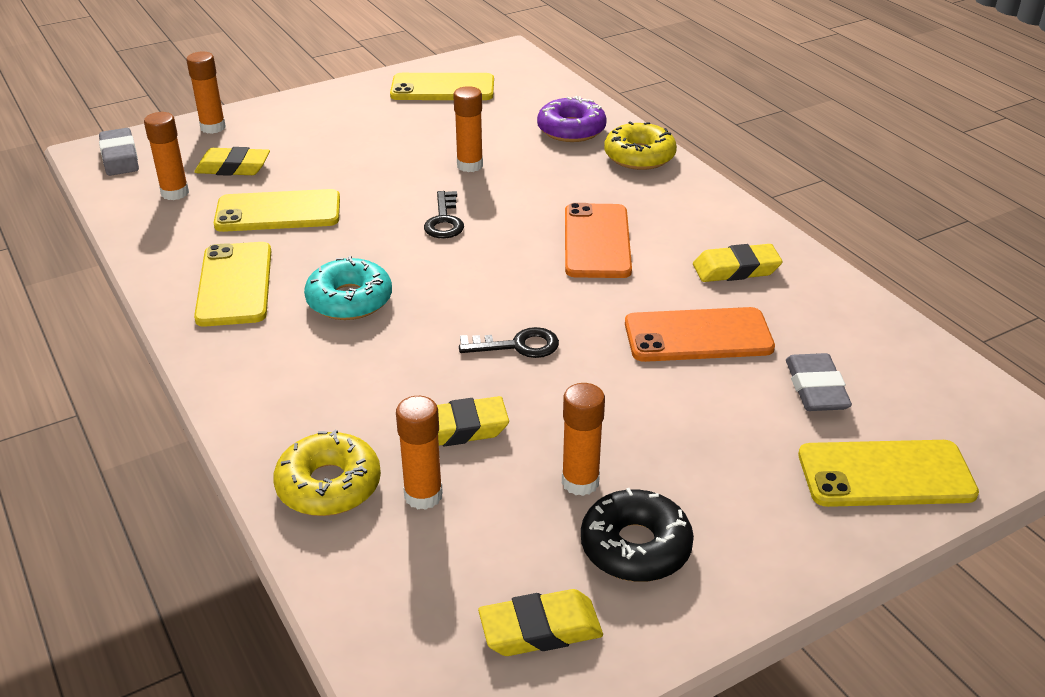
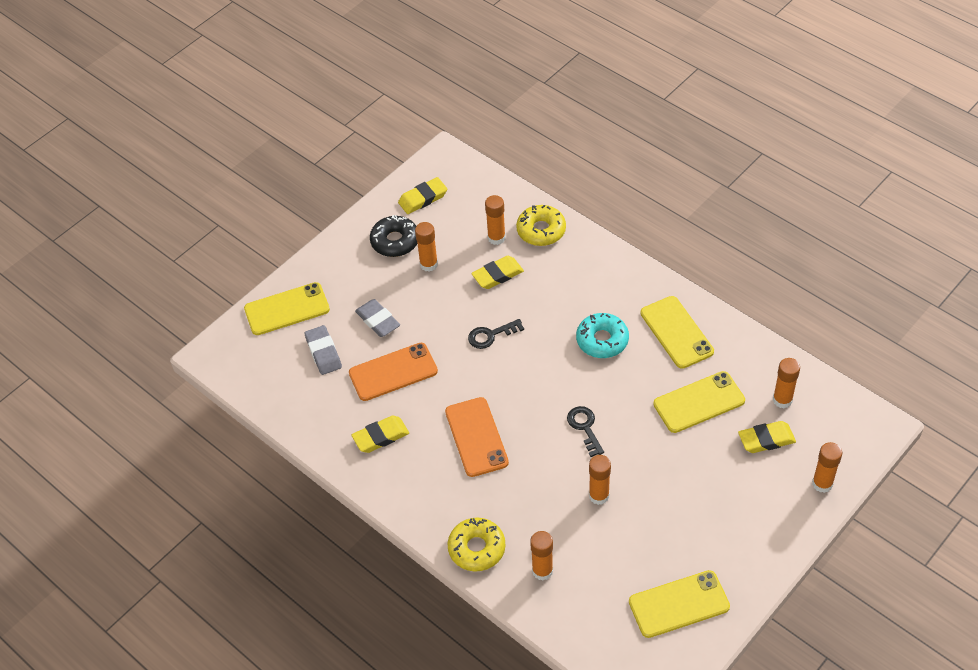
camera: 165 degrees right, 15 degrees up
(120, 157) = (856, 426): grey eraser -> grey eraser (377, 321)
(571, 130) = (542, 571): purple donut -> orange glue stick

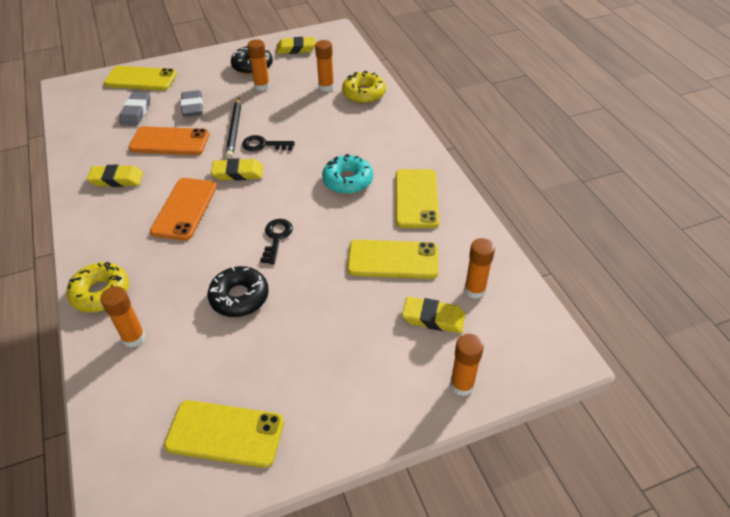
camera: 25 degrees right, 5 degrees down
(447, 330) = (234, 130): none -> black pencil
(497, 275) = (305, 109): yellow eraser -> yellow eraser (238, 173)
(599, 495) = (239, 297): orange glue stick -> black donut

